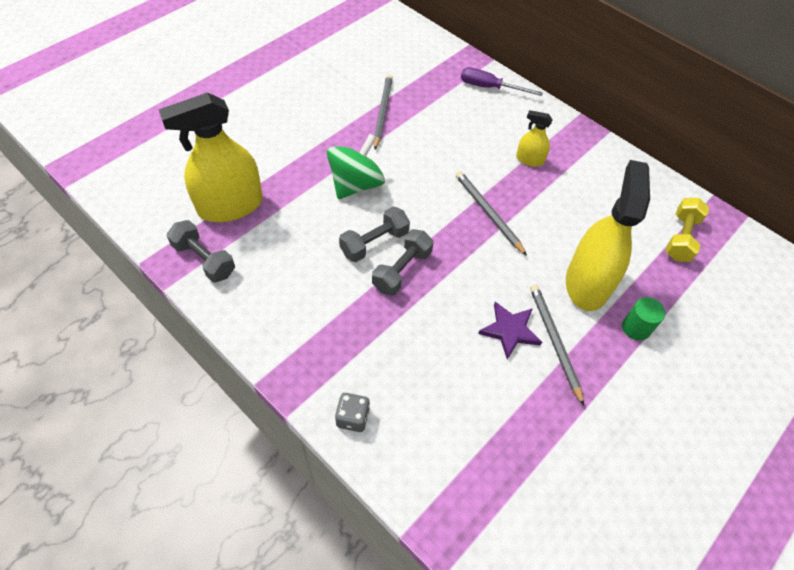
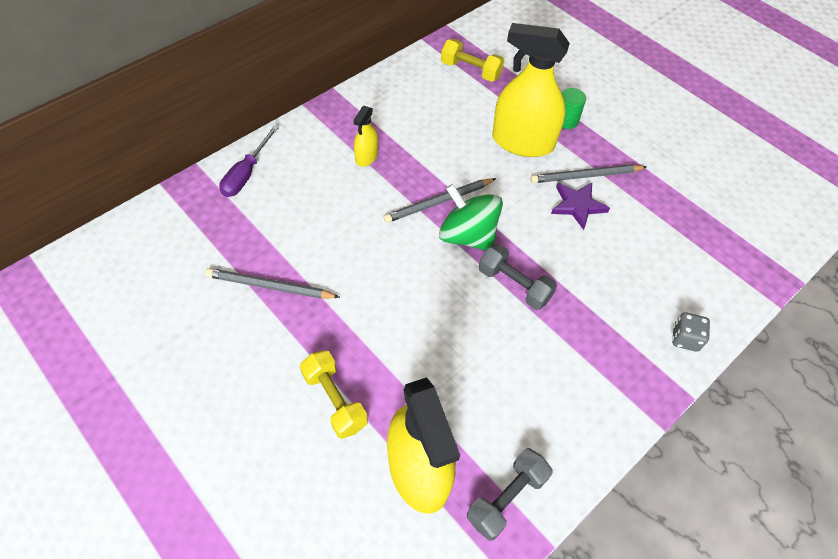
camera: 85 degrees left, 0 degrees up
(287, 155) = (334, 400): none -> yellow dumbbell
(356, 184) = (391, 322): green spinning top -> green spinning top (467, 235)
(374, 243) = (478, 308): grey dumbbell -> none

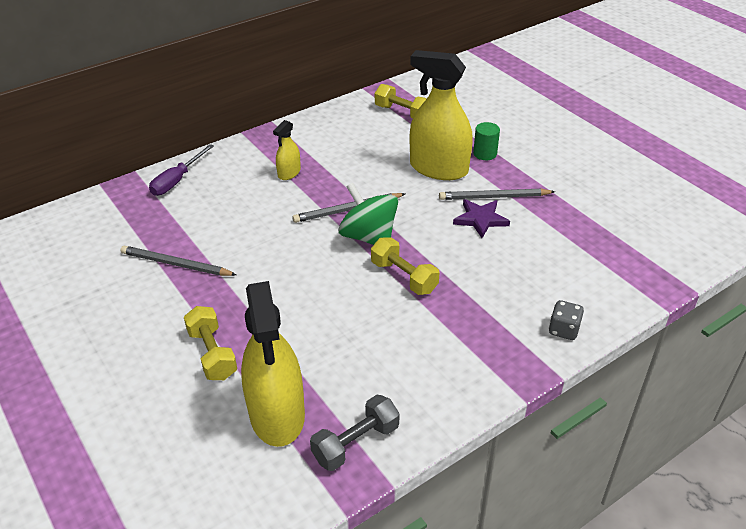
camera: 10 degrees right, 15 degrees down
(514, 285) = (404, 277): grey dumbbell -> yellow dumbbell

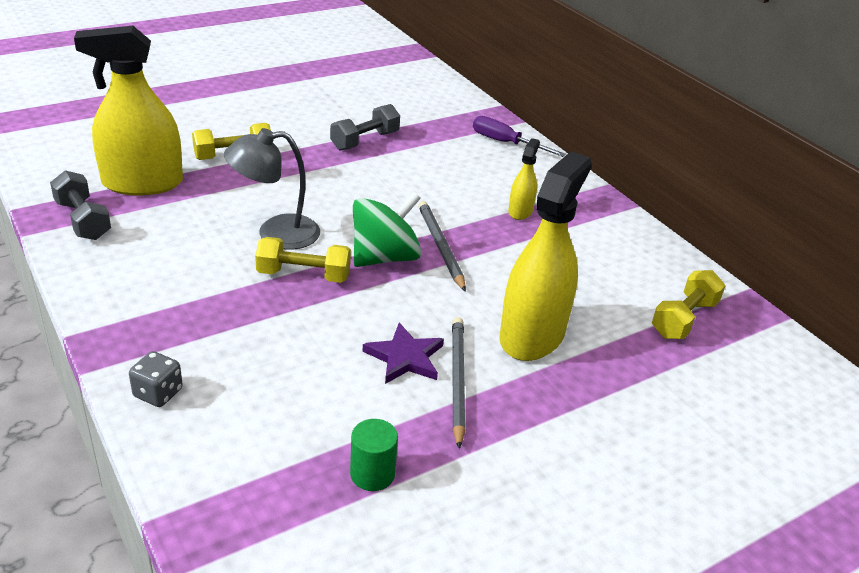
camera: 90 degrees right, 5 degrees down
(176, 264) = (365, 141): grey pencil -> grey dumbbell
(289, 173) = (520, 211): yellow spray bottle -> yellow spray bottle turned 75 degrees clockwise
(349, 301) = (275, 233): none -> grey lamp
(404, 277) = (303, 275): yellow dumbbell -> yellow dumbbell turned 45 degrees clockwise
(485, 153) = (575, 392): green cylinder -> green cylinder (372, 474)

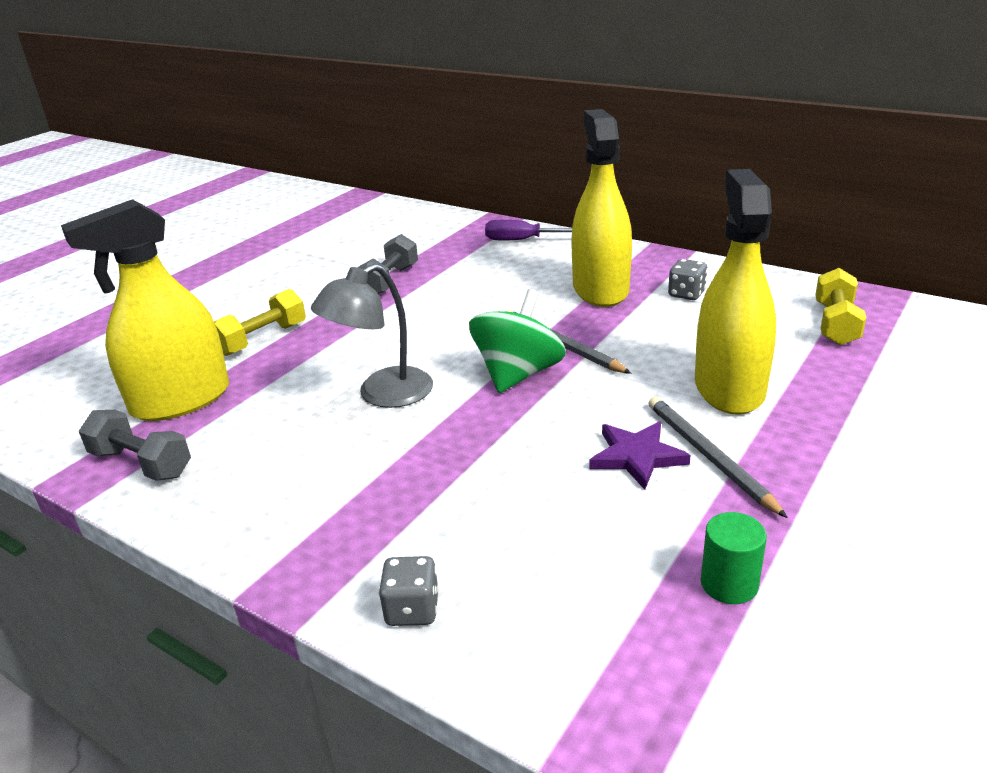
camera: 20 degrees left, 5 degrees down
(303, 275) = (453, 422): yellow dumbbell -> none
(520, 211) = (600, 290): yellow spray bottle -> yellow spray bottle, size x2.11
(586, 242) = (686, 294): none -> grey dice

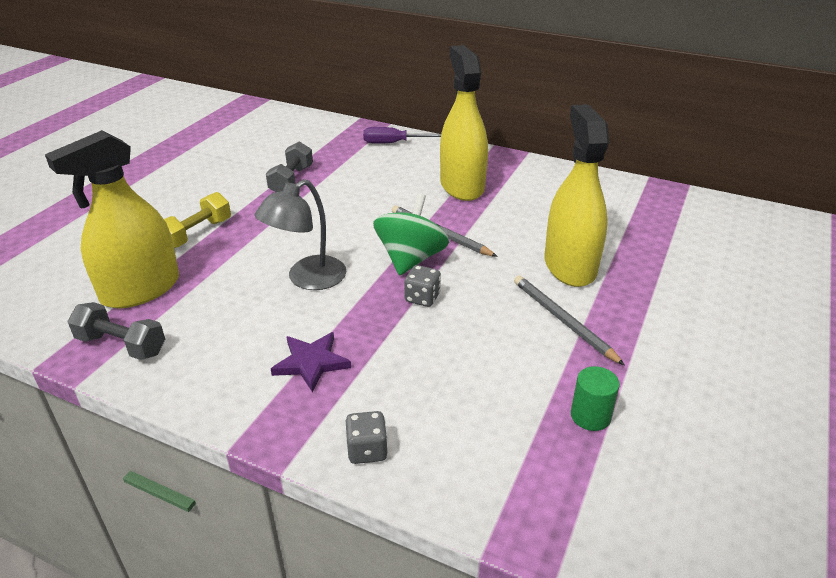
camera: 10 degrees left, 5 degrees up
(637, 457) = (511, 323): purple star -> purple star (311, 363)
(686, 294) = (527, 189): grey dice -> grey dice (422, 298)
(836, 324) = (639, 212): yellow dumbbell -> none

